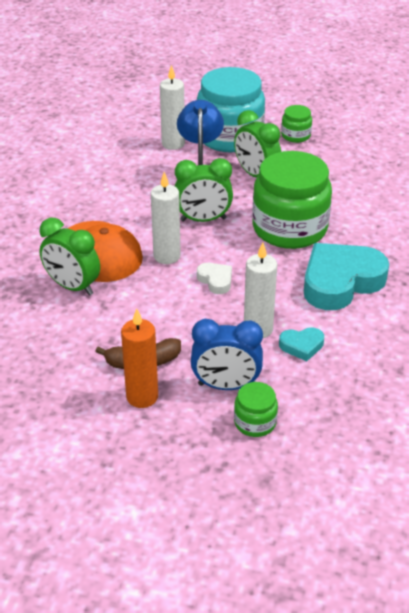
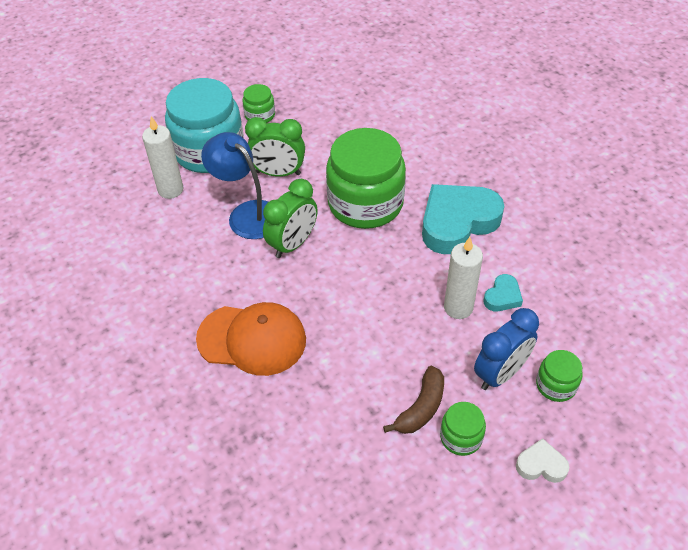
camera: 45 degrees left, 10 degrees up
(72, 287) = (276, 390): green clock -> none
(142, 397) = (461, 437): orange candle -> green jar
(167, 256) = (310, 299): white candle -> none
(215, 280) = (375, 291): white heart -> white heart (541, 465)
(340, 282) = (457, 222): turquoise heart -> turquoise heart turned 45 degrees clockwise

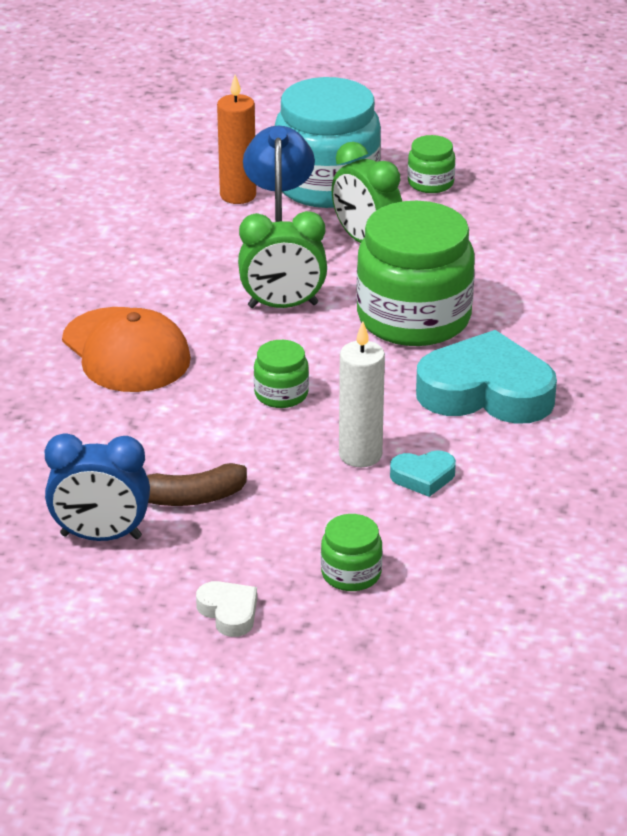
camera: 45 degrees right, 15 degrees down
(170, 190) = (238, 195): white candle -> orange candle
(461, 437) = (190, 542): green jar -> green jar (281, 394)
(500, 374) = (311, 528): blue clock -> blue clock (101, 536)

